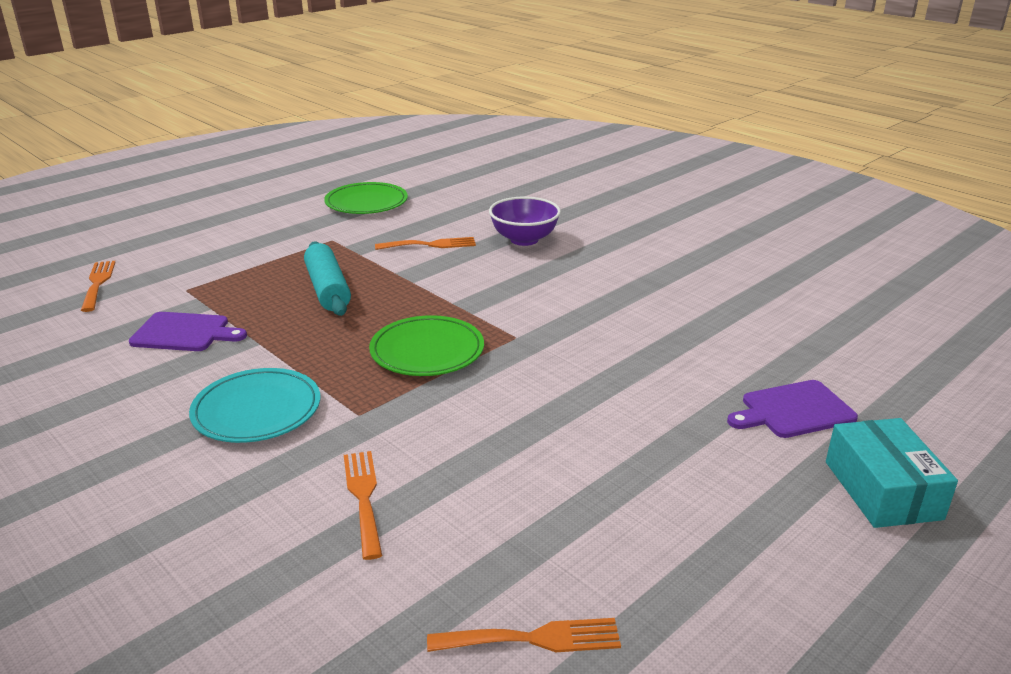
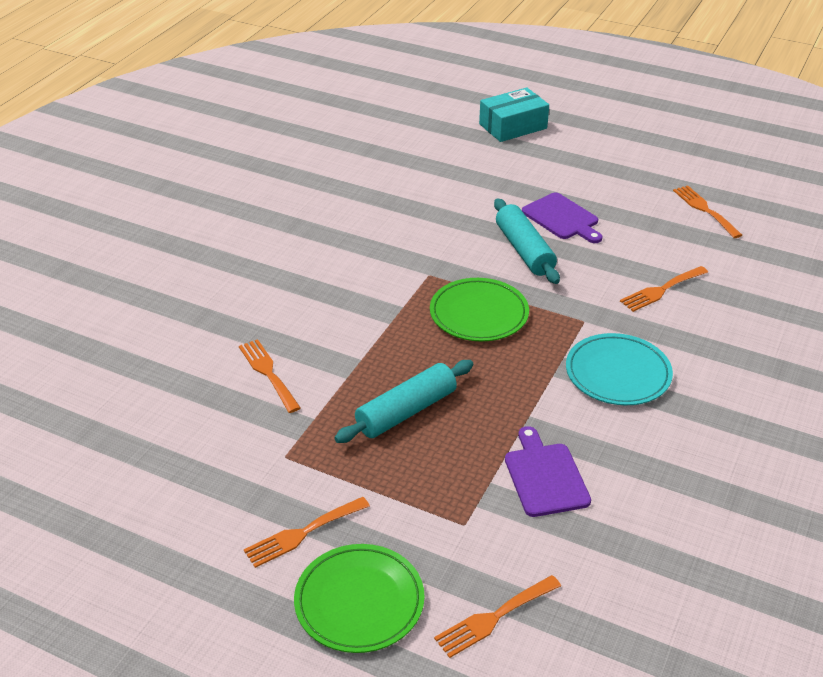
camera: 110 degrees left, 10 degrees up
(254, 236) = (302, 533): none -> orange fork
(366, 203) = (156, 469): green plate -> green plate (359, 601)
(524, 239) = (229, 311): purple bowl -> none
(524, 409) = (524, 250): none -> turquoise rolling pin
(793, 410) = (453, 153): purple cutting board -> purple cutting board (562, 218)

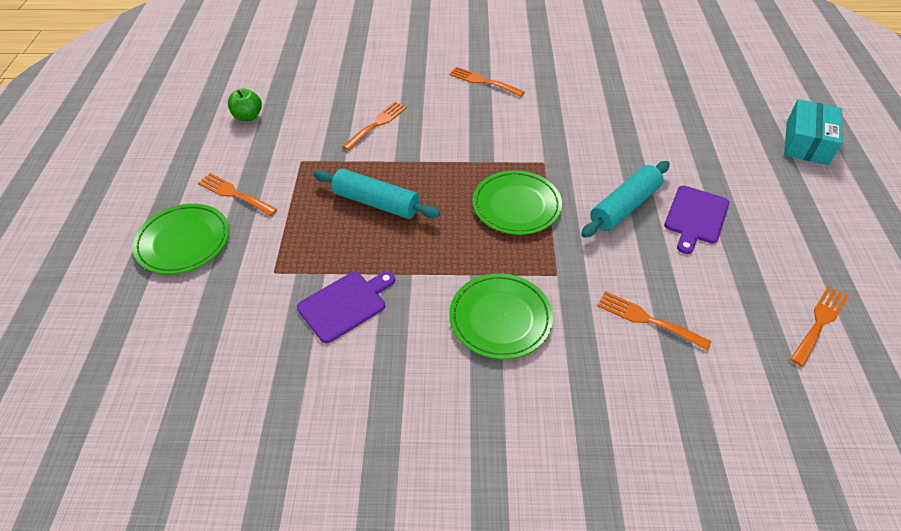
camera: 65 degrees right, 10 degrees up
(149, 487) = (248, 116): none -> green apple
(494, 618) = (188, 317): orange fork -> orange fork (483, 81)
(513, 126) = (807, 142): turquoise box -> turquoise box turned 75 degrees clockwise
(618, 373) = (500, 318): turquoise plate -> green plate

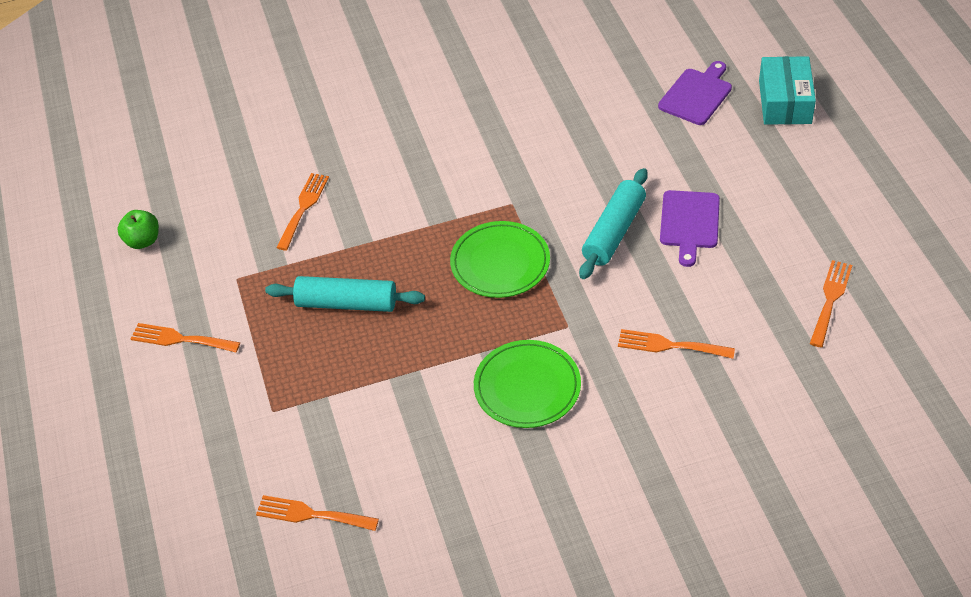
camera: 15 degrees left, 0 degrees up
(183, 241) = (153, 408): green plate -> none
(345, 304) = (365, 421): purple cutting board -> purple cutting board (697, 95)
(483, 81) = (405, 118): orange fork -> orange fork (311, 514)

